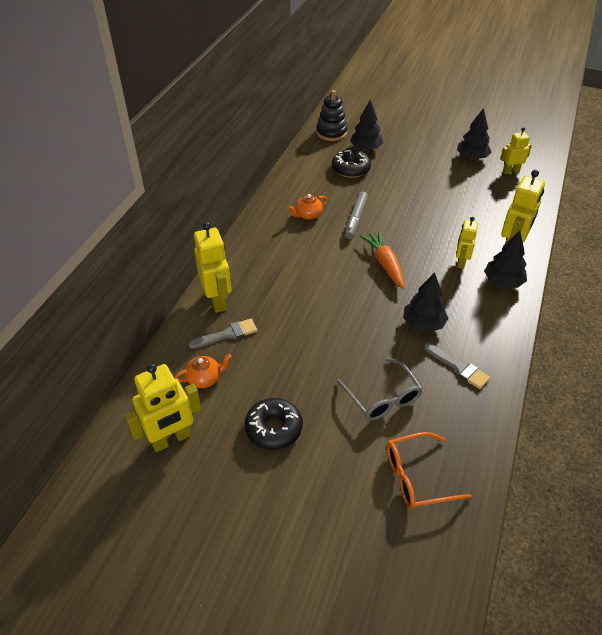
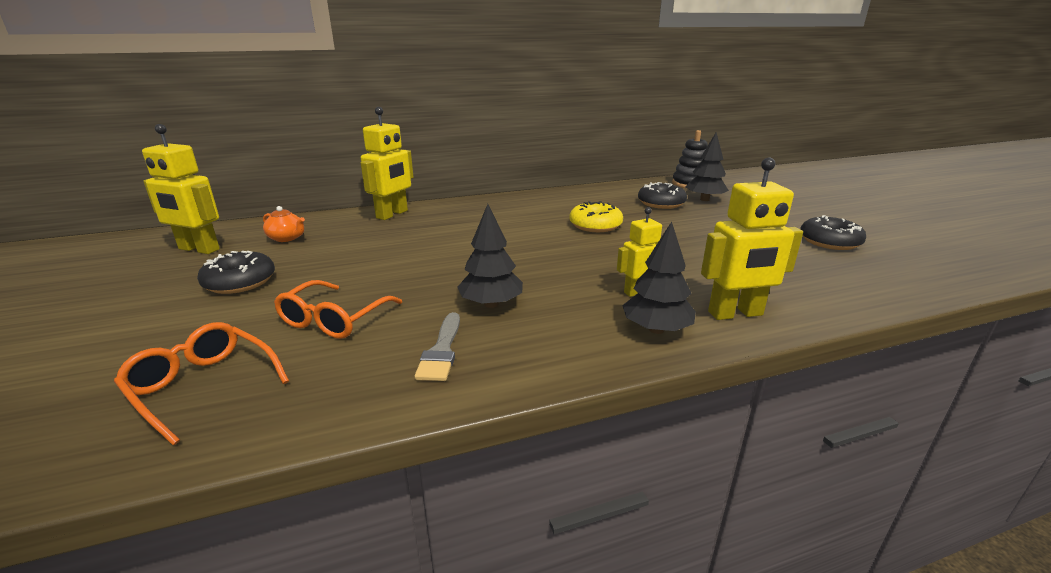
camera: 50 degrees right, 20 degrees down
(227, 334) = (353, 229): grey brush -> none
(308, 215) = (560, 209): orange teapot -> none
(356, 219) = (595, 225): grey marker -> yellow donut
(382, 397) = (334, 319): grey glasses -> orange glasses
(385, 264) = (555, 256): orange carrot -> none
(471, 157) = (829, 242): black tree -> black donut
(510, 171) = (872, 268): yellow robot -> none

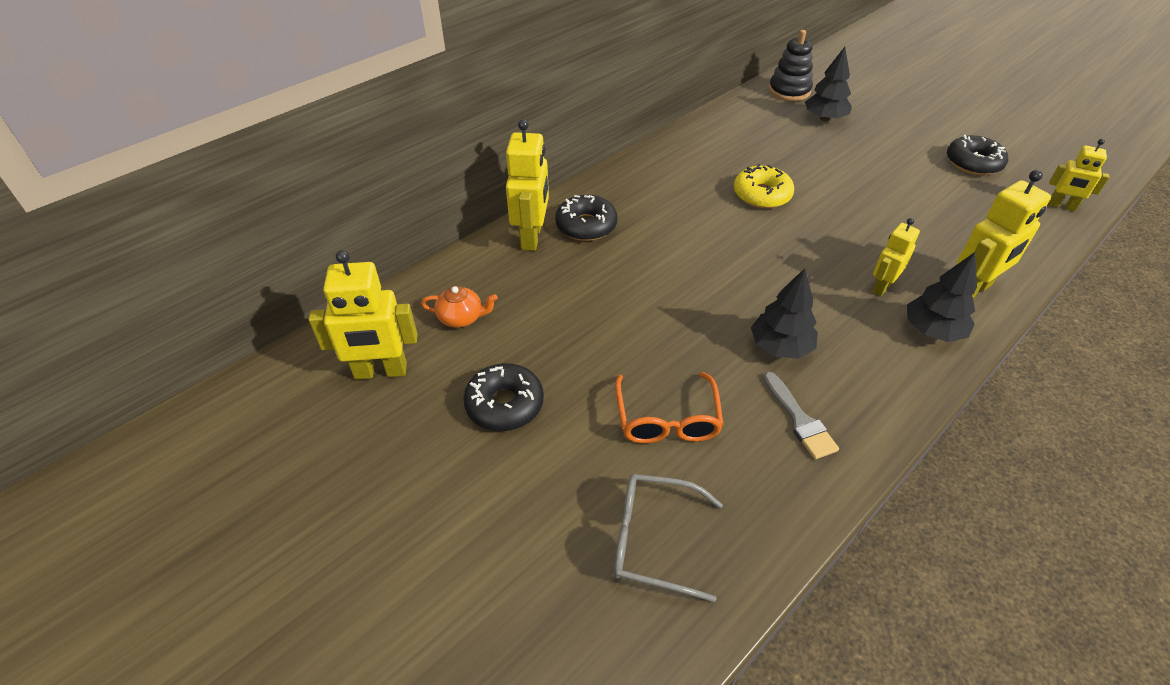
camera: 25 degrees left, 20 degrees up
(203, 386) = (653, 540): orange glasses -> grey glasses
(661, 203) = (790, 136): black donut -> black donut (586, 226)
(910, 283) = (1061, 206): none -> yellow robot

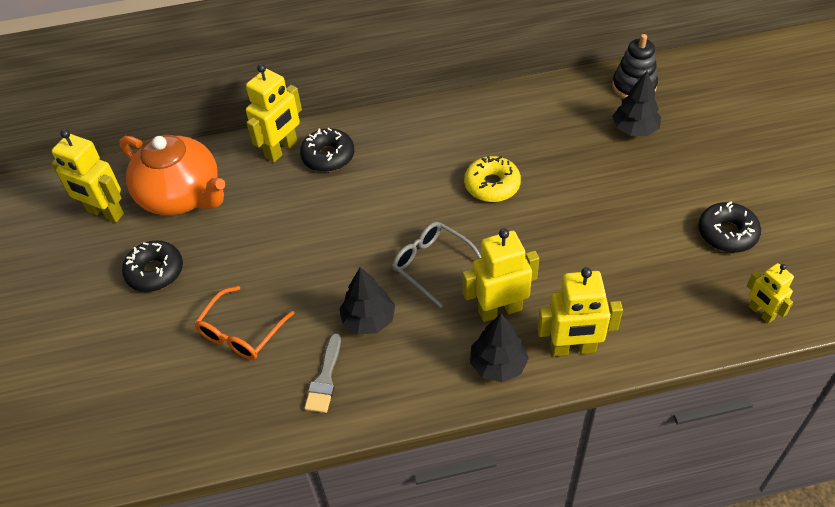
camera: 35 degrees right, 5 degrees up
(461, 318) = (182, 195): orange teapot -> orange teapot, size x2.43
(653, 540) = (160, 404): grey glasses -> grey glasses (432, 265)
(881, 287) = (499, 310): yellow robot -> yellow robot, size x1.63

